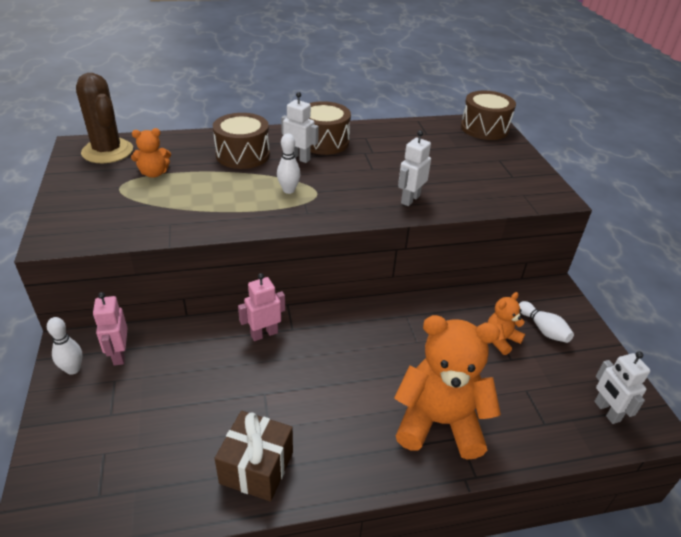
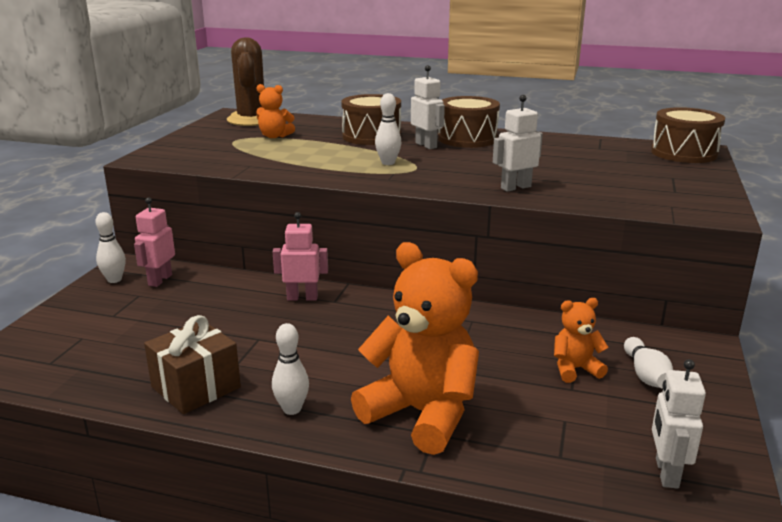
camera: 30 degrees right, 15 degrees down
(349, 458) = (292, 409): none -> white bowling pin

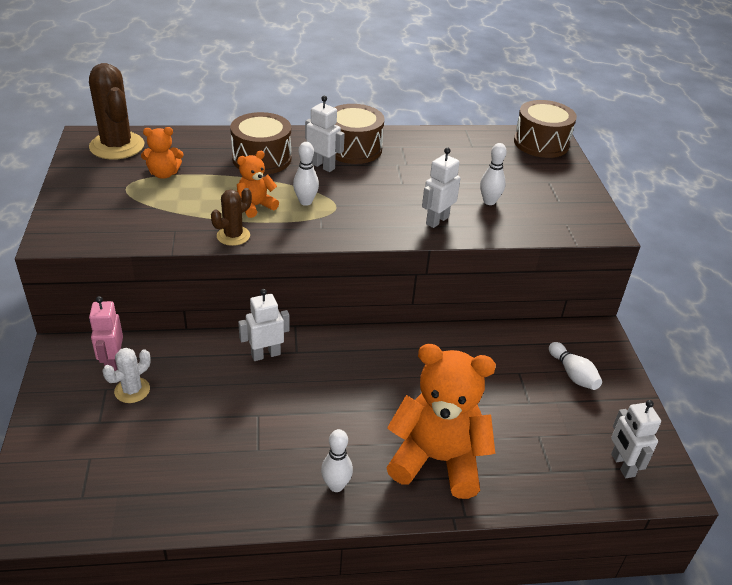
camera: 25 degrees left, 15 degrees up
(114, 280) = (64, 374): white bowling pin -> white bowling pin (489, 201)
(160, 300) = (132, 390): none -> white cactus
(196, 387) = (240, 486): brown gift -> none
(298, 174) = (233, 236): none -> brown cactus
(302, 298) = (265, 354): pink robot -> white robot
(575, 369) = (523, 381): orange teddy bear -> orange teddy bear (255, 206)

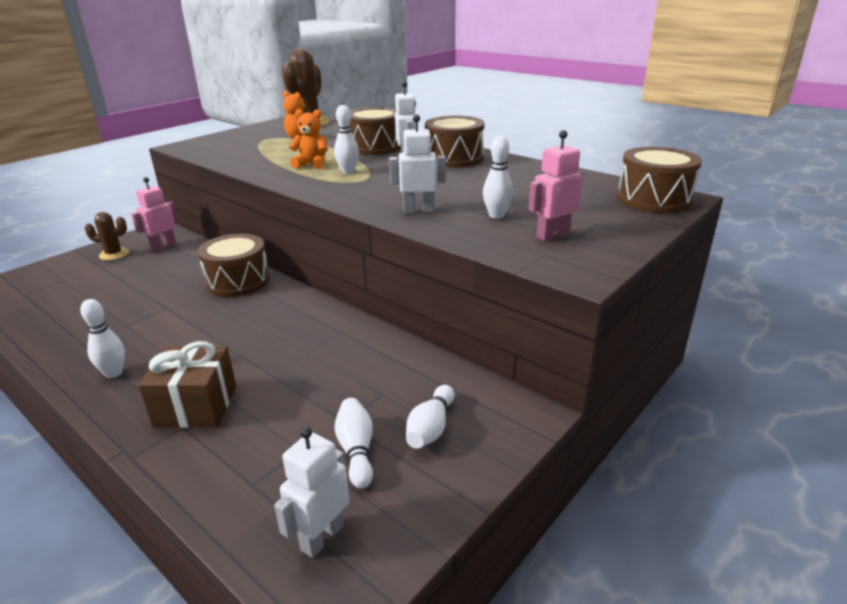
camera: 50 degrees right, 10 degrees down
(132, 390) = (143, 262): white cactus -> none
(233, 236) = (263, 172): brown cactus -> brown cactus (114, 254)
(265, 354) = (238, 281): white robot -> brown drum
(437, 460) = (196, 406): orange teddy bear -> brown gift
(545, 204) = (552, 235): none -> pink robot
(563, 413) = (356, 450): none -> white bowling pin

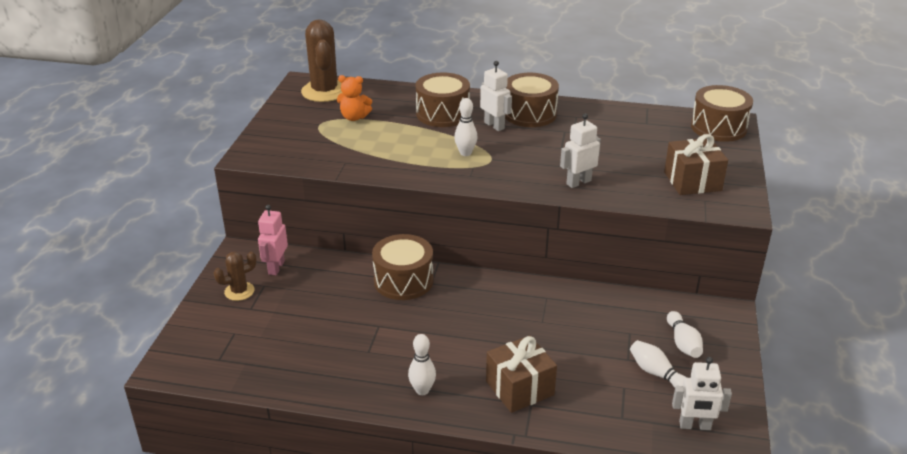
camera: 30 degrees left, 5 degrees up
(312, 164) = (420, 151): orange teddy bear -> none
(322, 537) = (695, 426): white robot -> white robot turned 90 degrees counterclockwise
(496, 216) = (637, 172): white bowling pin -> none
(552, 235) = (692, 181): pink robot -> brown gift

